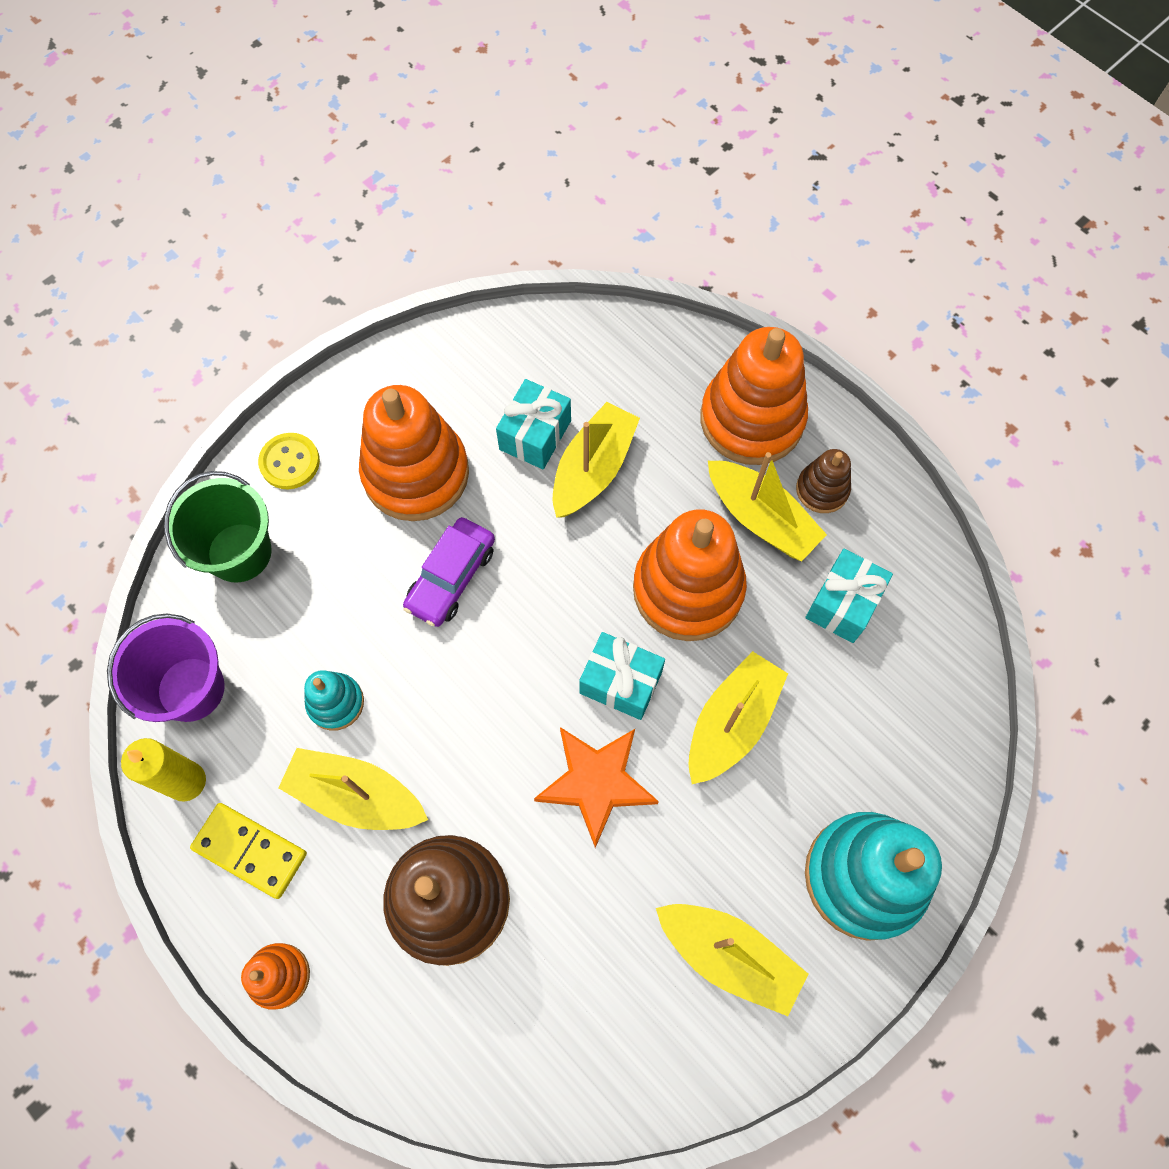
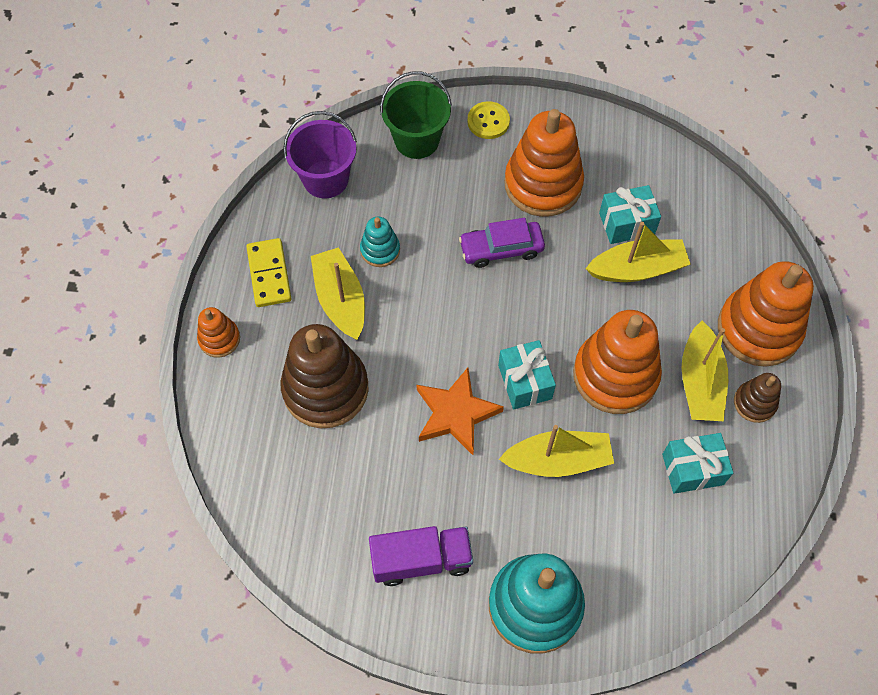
camera: 50 degrees right, 5 degrees down
(186, 781) = (278, 217): yellow candle -> none
(728, 955) = (421, 560): yellow boat -> purple truck

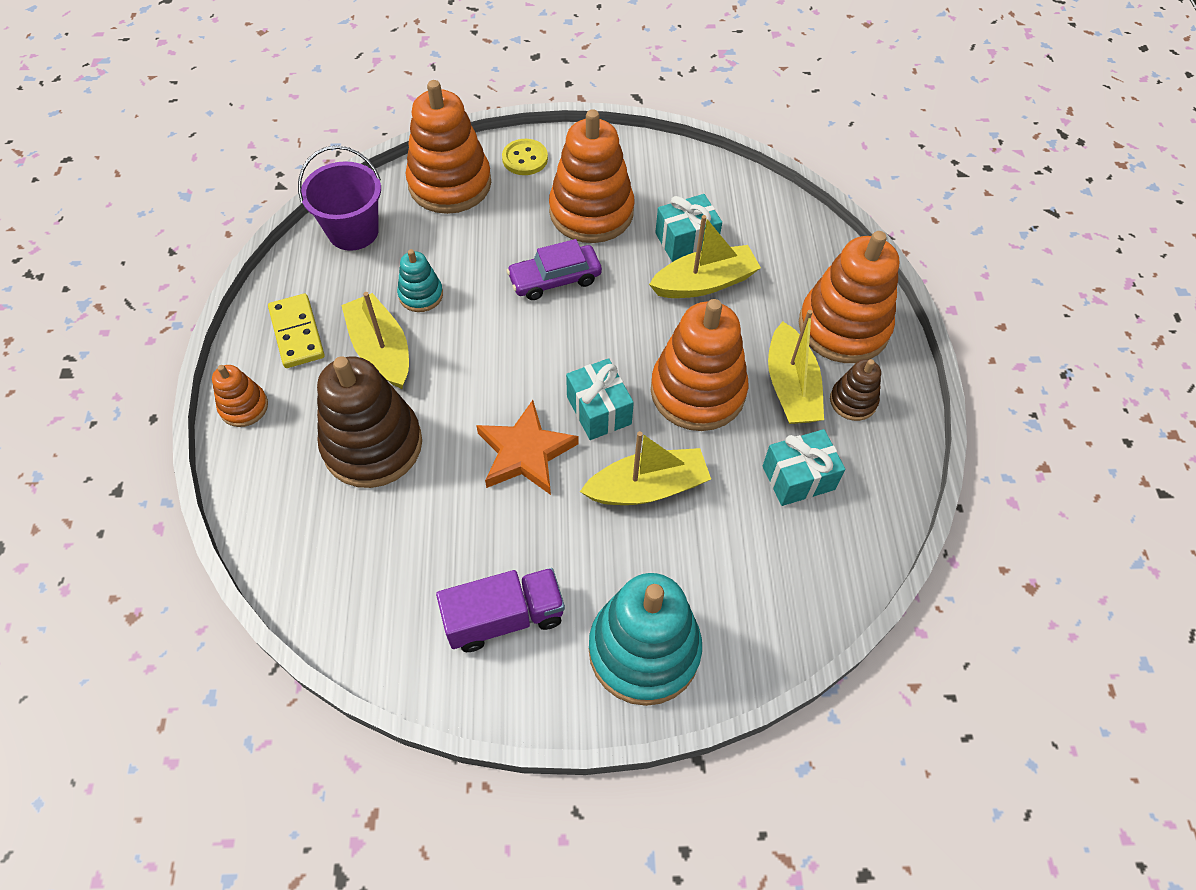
camera: 10 degrees left, 5 degrees down
(417, 140) = (450, 184): green bucket -> orange stacking toy

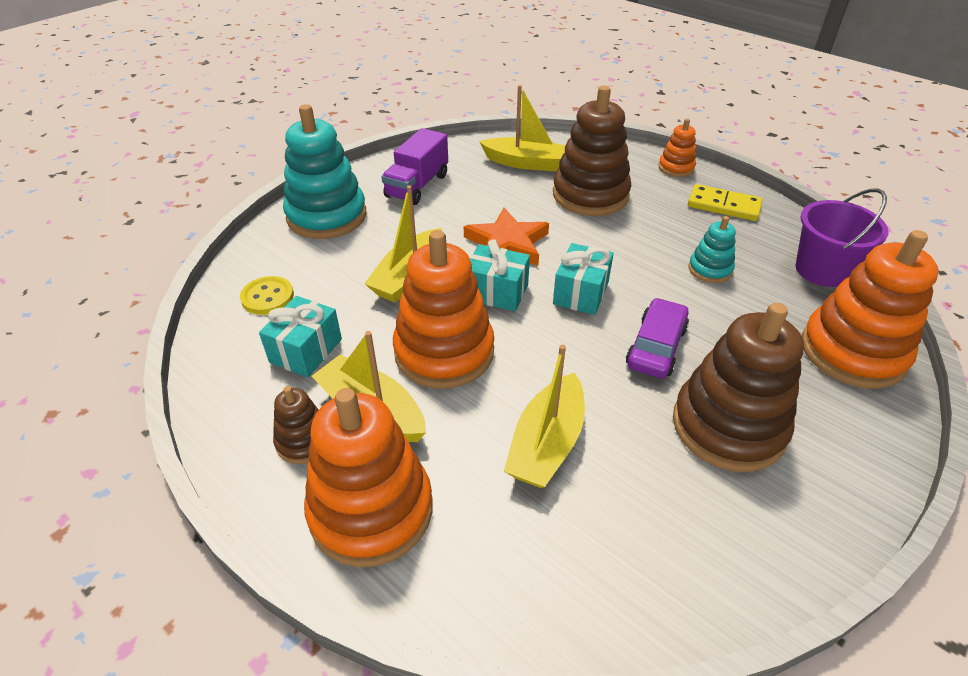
camera: 135 degrees right, 15 degrees down
(381, 350) = (669, 230): yellow boat -> yellow boat (526, 163)
(525, 159) = (862, 427): yellow button -> yellow button (267, 297)
(591, 212) = (728, 426): orange stacking toy -> brown stacking toy
(686, 240) = (617, 473): turquoise gift -> turquoise gift (580, 293)

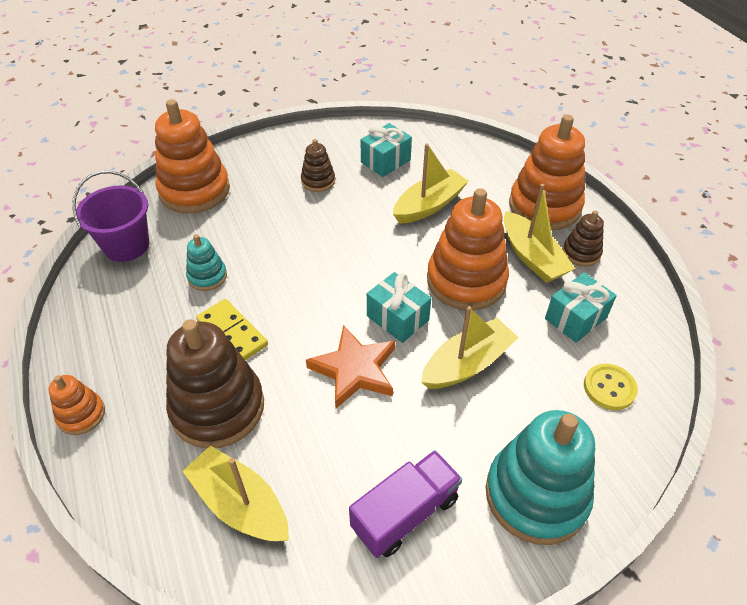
camera: 155 degrees left, 5 degrees up
(580, 293) = (329, 293): turquoise gift -> turquoise gift (385, 161)
(656, 347) = (313, 234): purple car -> none
(723, 205) = (108, 338): yellow domino -> yellow domino (232, 333)
(728, 426) = (318, 181): brown stacking toy -> brown stacking toy, size x0.49

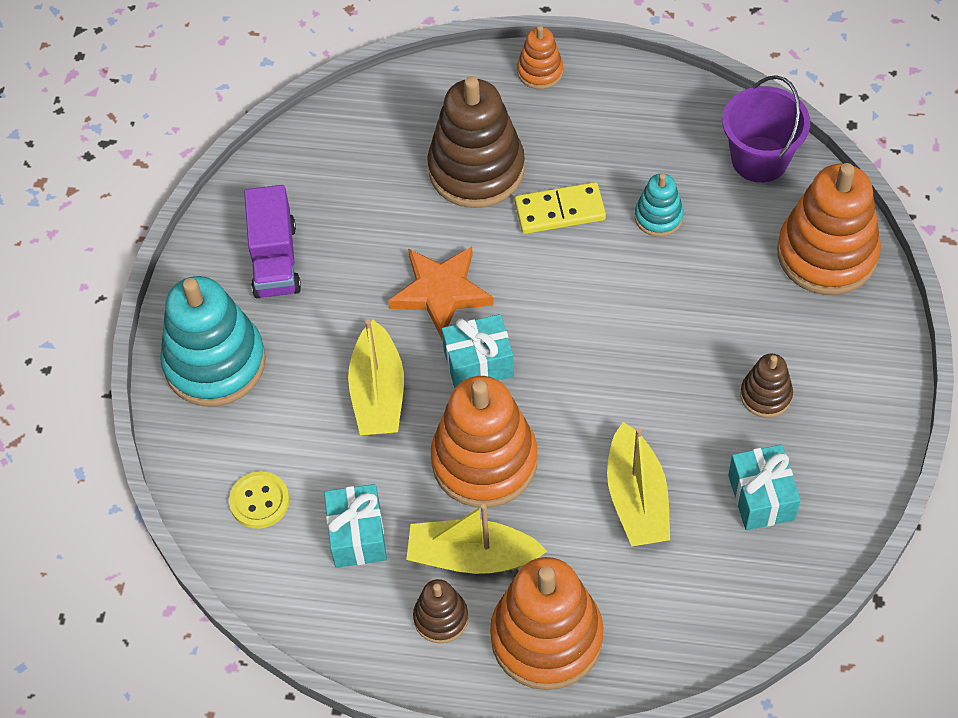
camera: 125 degrees right, 10 degrees up
(240, 504) = (369, 153): yellow boat -> none

